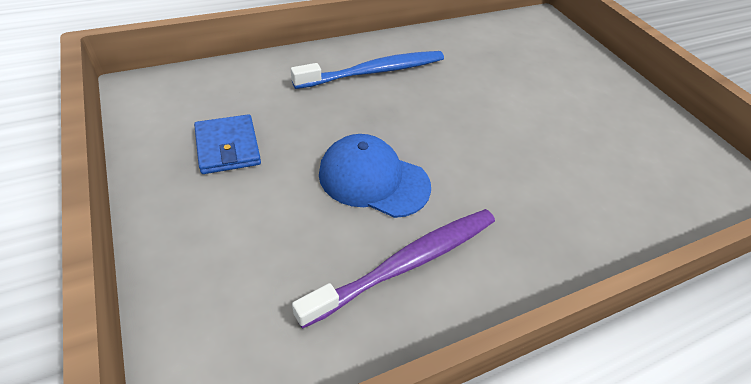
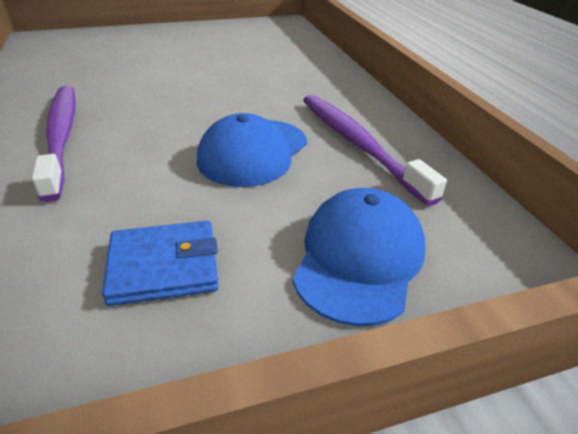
camera: 80 degrees left, 10 degrees down
(226, 254) = (359, 258): none -> blue cap
(375, 72) = (61, 136): blue toothbrush -> purple toothbrush

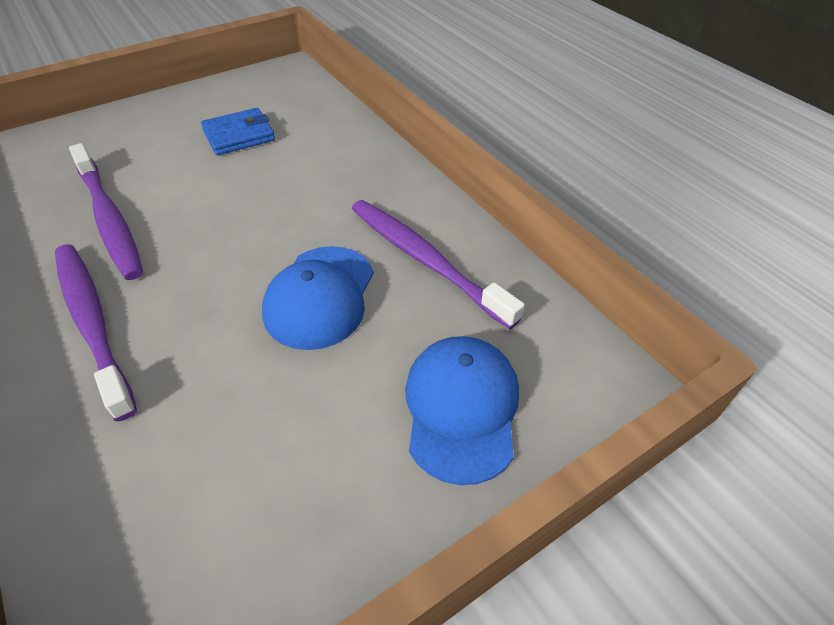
camera: 15 degrees left, 10 degrees up
(109, 81) = (109, 219): none -> purple toothbrush
(164, 266) = (282, 467): blue wallet -> blue wallet (239, 135)

